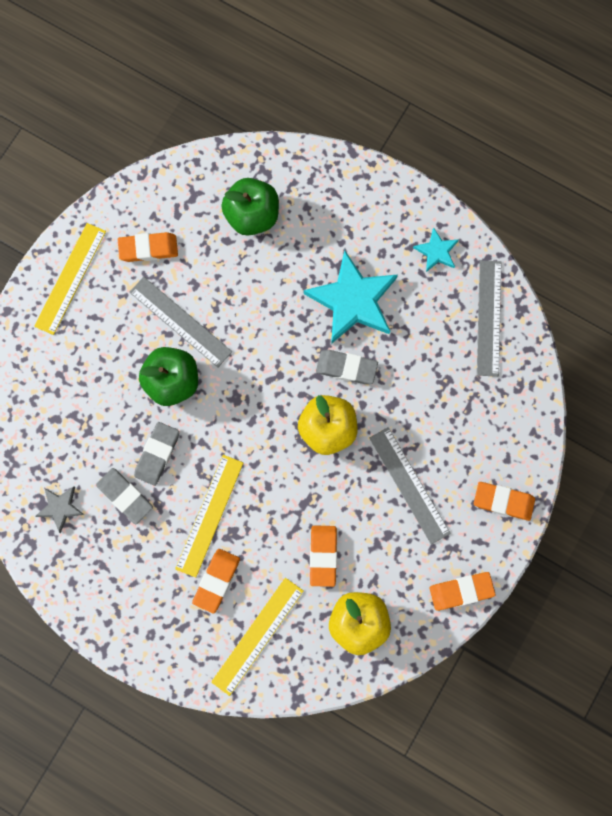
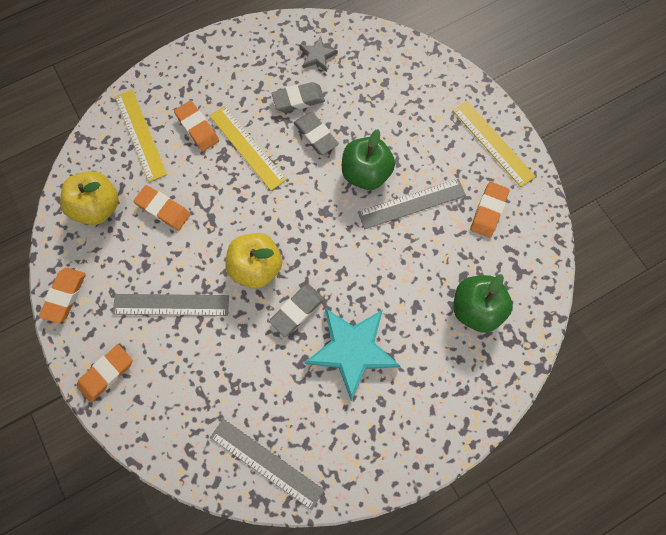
camera: 120 degrees right, 5 degrees down
(436, 251) = (355, 453): turquoise star -> none

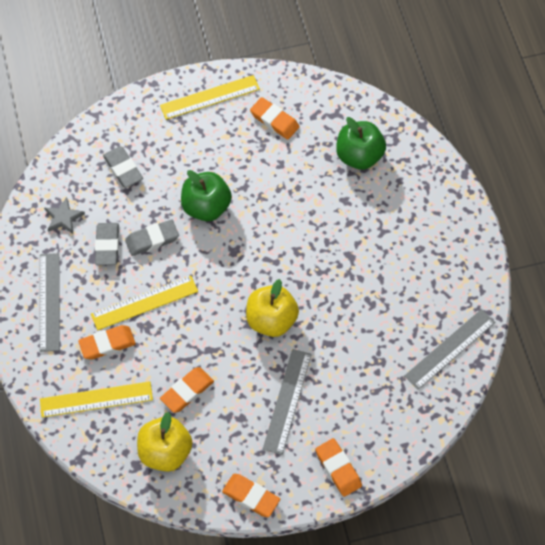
camera: 75 degrees left, 10 degrees down
(297, 310) = (322, 295): grey eraser -> grey eraser (123, 169)
(352, 350) = (370, 259): turquoise star -> none
(412, 204) = (249, 178): grey ruler -> grey ruler (50, 301)

